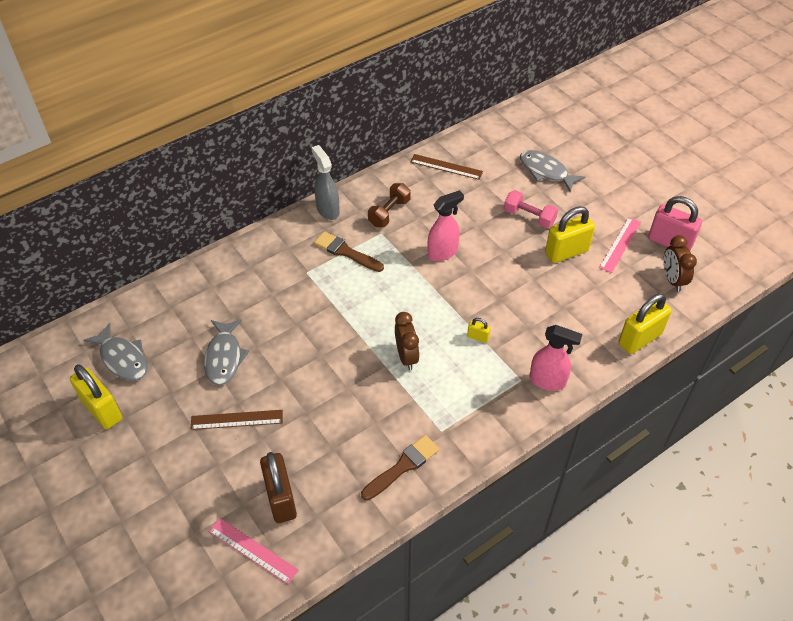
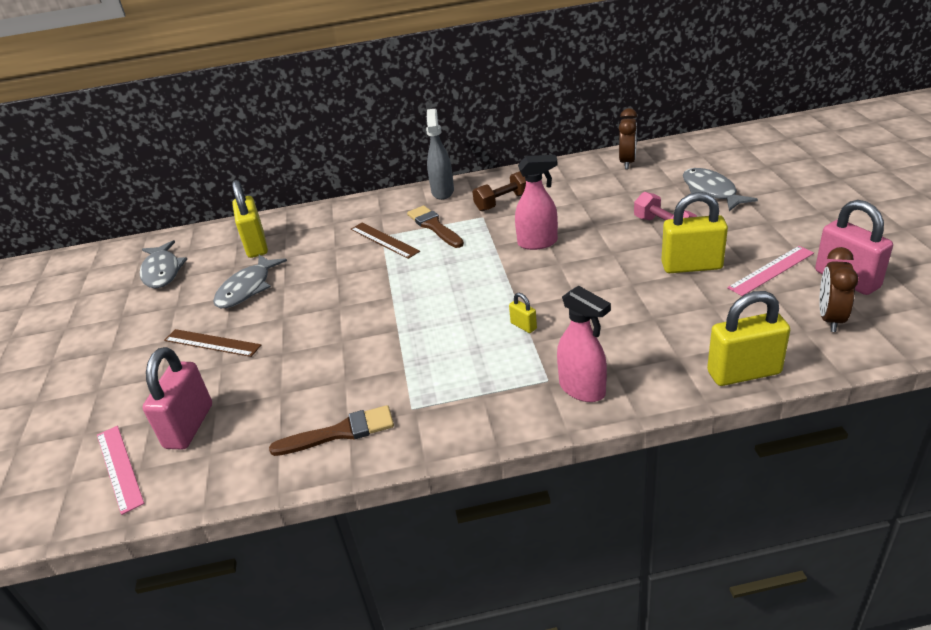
camera: 30 degrees right, 15 degrees down
(102, 410) = (108, 307): yellow padlock -> yellow padlock (256, 245)
(281, 499) = (189, 426): brown padlock -> pink padlock
(406, 356) = (427, 327): brown clock -> brown clock (627, 162)
(446, 166) = (593, 174): brown ruler -> brown ruler (384, 240)

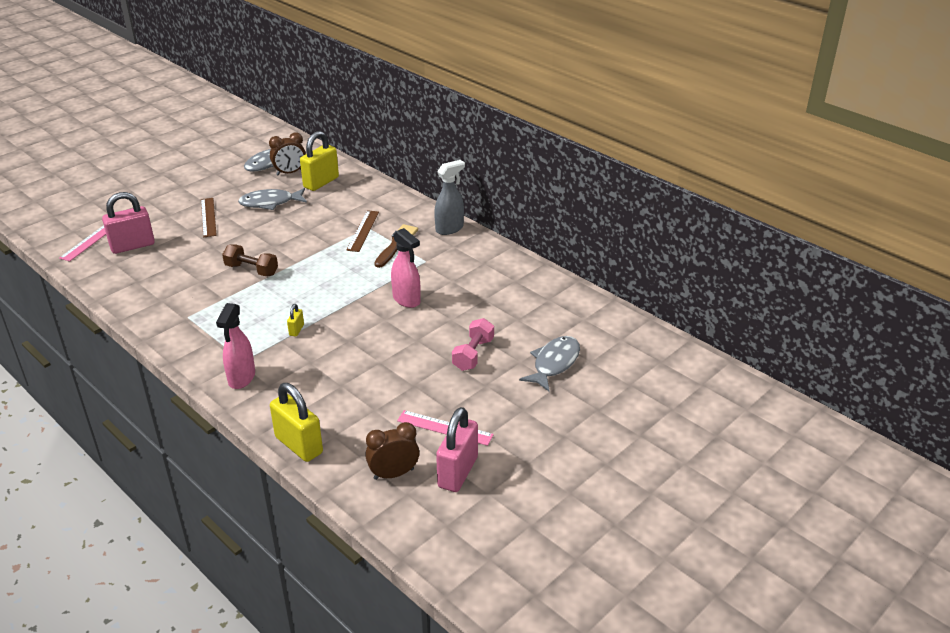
camera: 50 degrees right, 0 degrees up
(340, 432) = (153, 300): brown brush -> none
(504, 202) = (455, 263): brown dumbbell -> brown dumbbell (251, 270)
(627, 162) = (571, 303): brown clock -> brown clock (290, 172)
(691, 266) = (423, 385): yellow padlock -> none

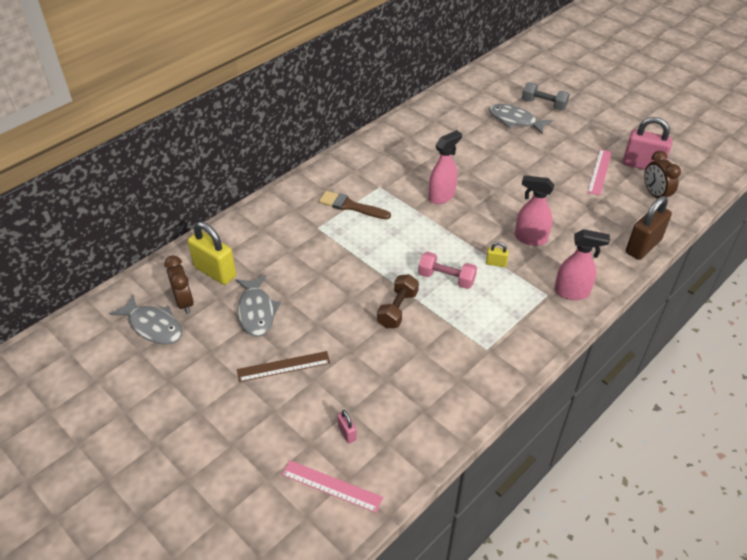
camera: 90 degrees left, 10 degrees up
(132, 246) = (347, 433): pink padlock -> pink padlock, size x0.46
(299, 445) = (643, 246): yellow padlock -> brown padlock
(329, 356) = (530, 238): none -> pink spray bottle
(363, 231) = (323, 230): brown ruler -> none
(449, 228) = (323, 173): grey spray bottle -> none
(473, 354) = (511, 158): pink dumbbell -> pink dumbbell (446, 278)
(595, 393) = (543, 104): none -> grey dumbbell

